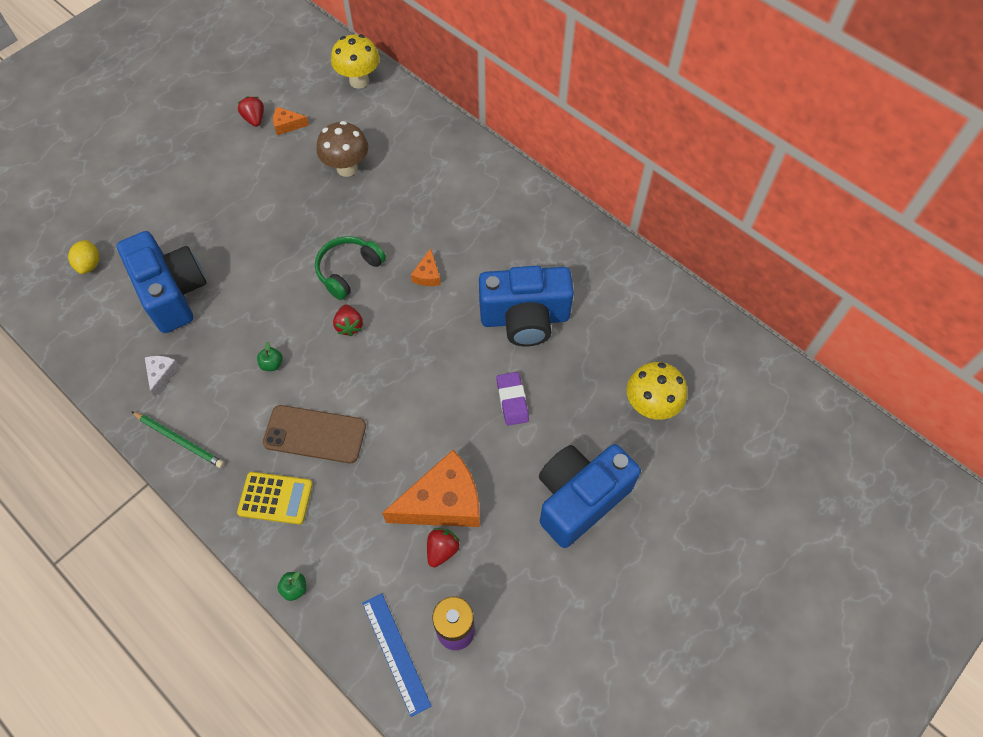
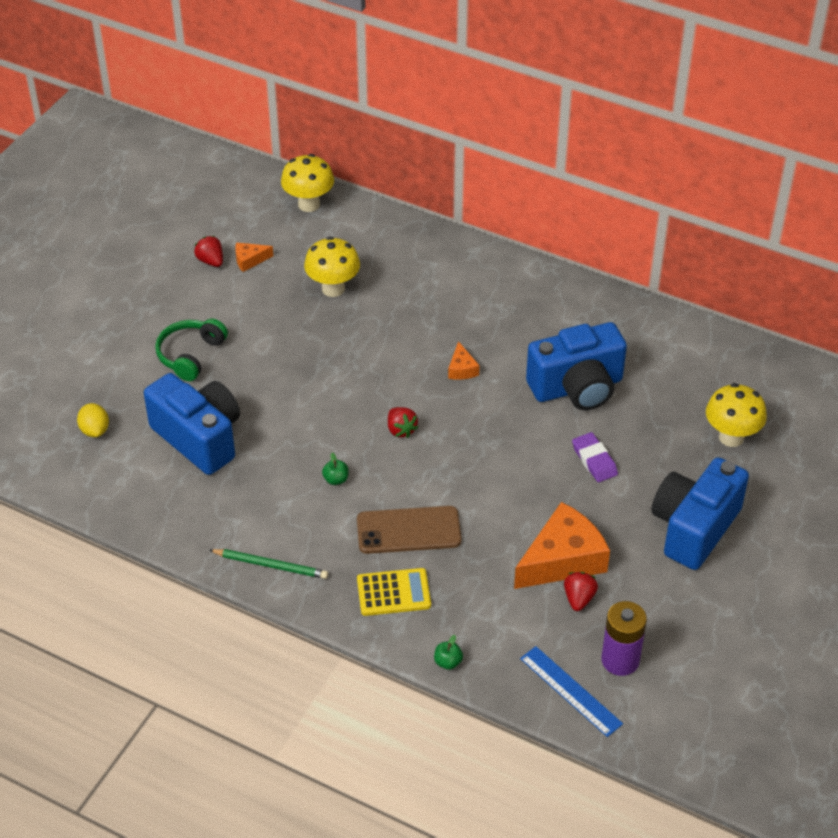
camera: 15 degrees left, 15 degrees down
(162, 374) = (223, 512): white cheese -> none
(347, 168) = (333, 288): brown mushroom -> yellow mushroom
(348, 270) = (377, 381): green headphones -> green headphones (190, 355)

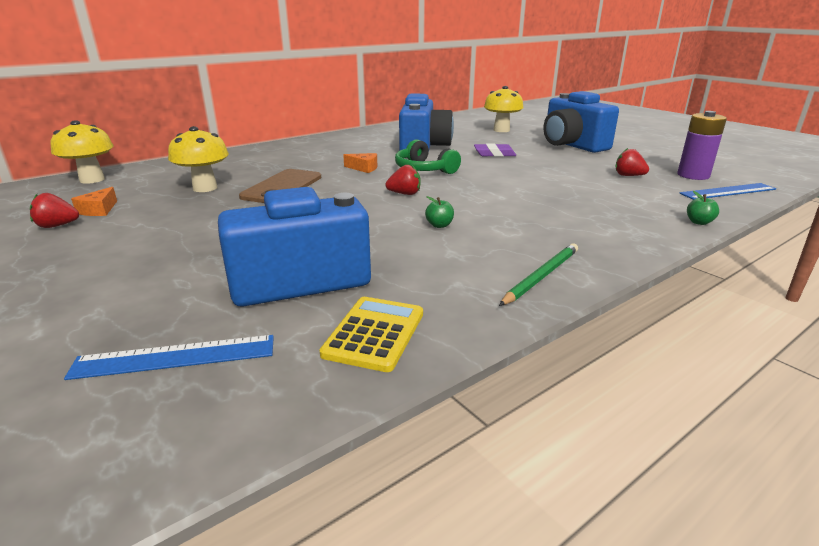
camera: 65 degrees left, 20 degrees down
(95, 430) = (175, 357): yellow lemon -> blue ruler
(190, 355) = (163, 260): green headphones -> green headphones (424, 169)
(393, 593) = (605, 227): yellow calculator -> yellow calculator (374, 333)
(408, 530) = (527, 210): brown phone -> brown phone (282, 187)
(562, 559) = (586, 174): orange cheese -> none

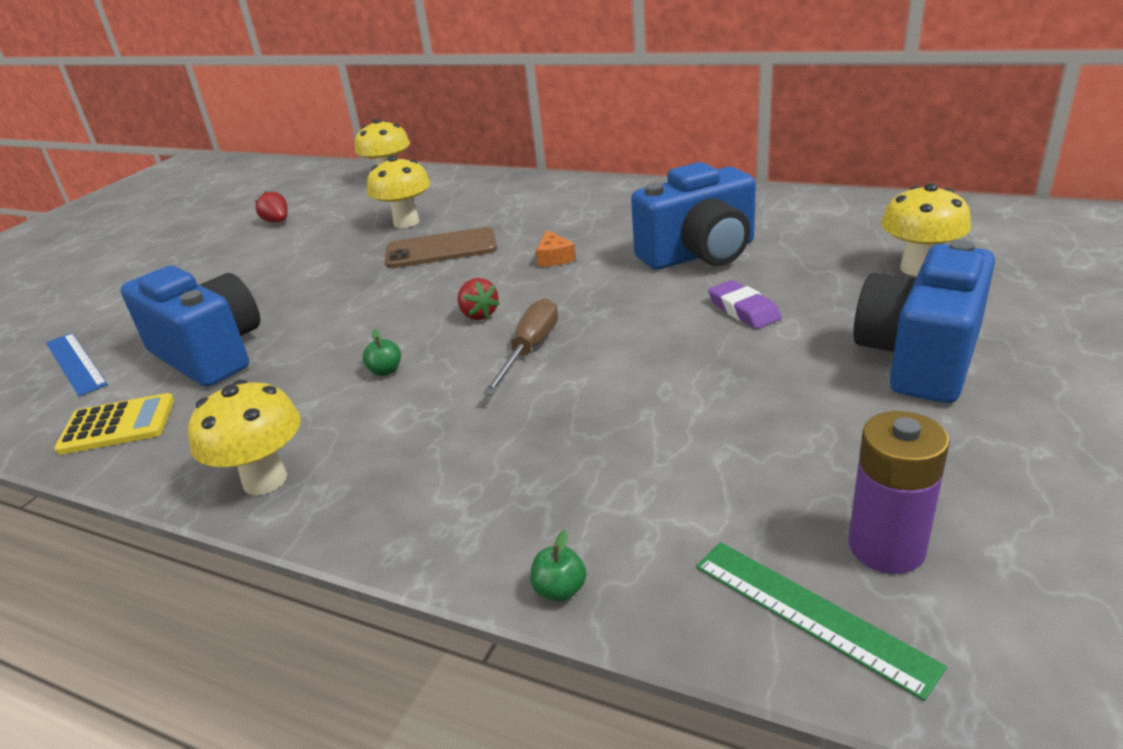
camera: 65 degrees right, 5 degrees up
(99, 210) = (319, 216): orange cheese -> none
(424, 169) = (592, 291): green headphones -> none
(470, 191) = (530, 350): none -> brown screwdriver
(541, 276) = (265, 480): green pencil -> yellow mushroom
(628, 176) = (775, 464): red strawberry -> none
(727, 191) = (811, 613): blue ruler -> green ruler

